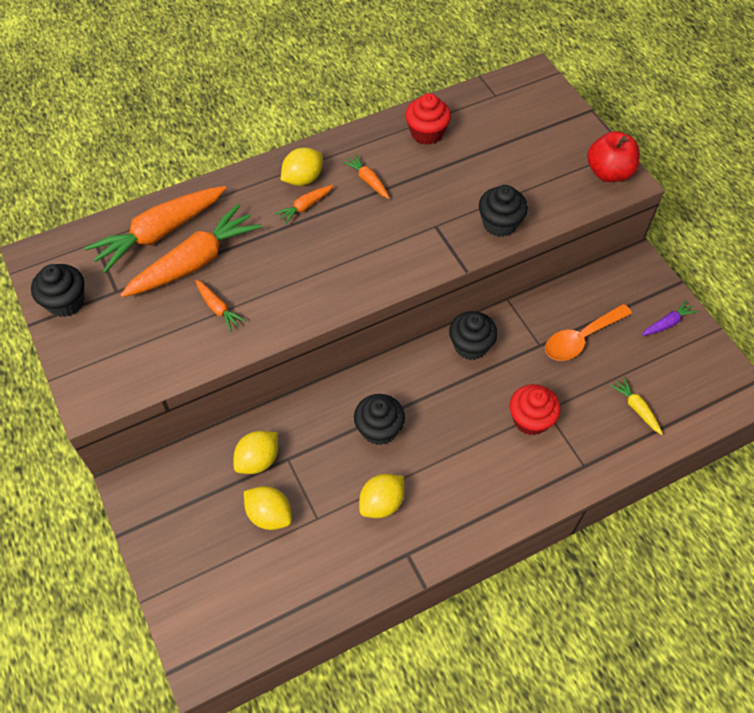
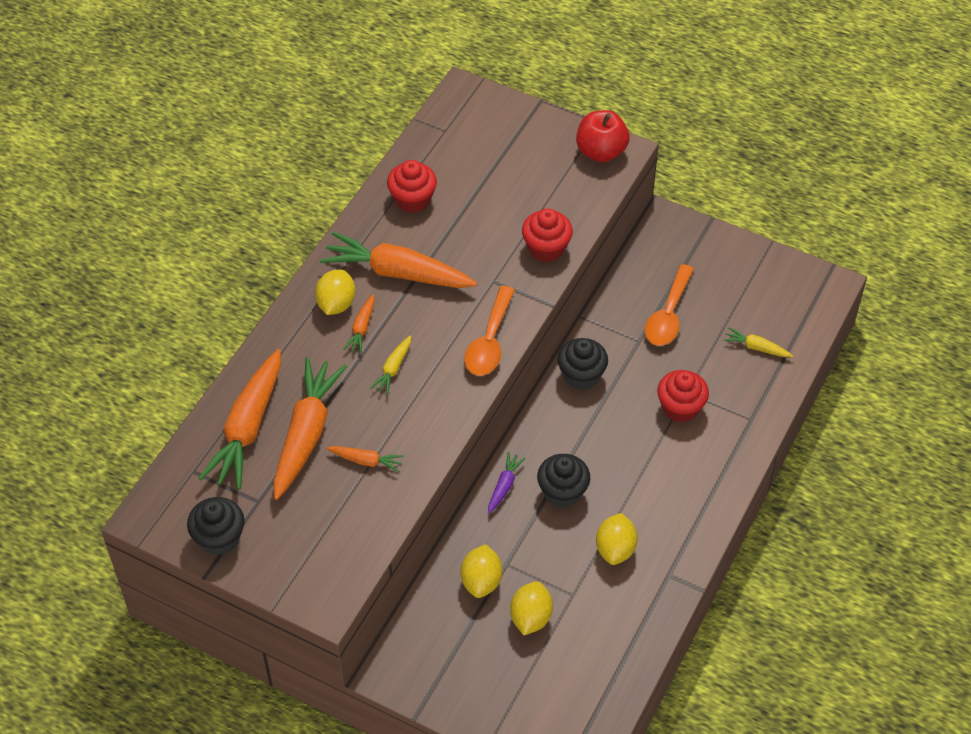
camera: 35 degrees left, 5 degrees down
(269, 515) = (530, 618): yellow lemon -> yellow lemon turned 75 degrees counterclockwise
(301, 250) = (393, 369): none -> yellow carrot
(368, 180) = (398, 273): orange carrot -> orange carrot, size x2.19
(391, 271) = (489, 342): none -> orange spoon
(499, 223) = (546, 248): black cupcake -> red cupcake
(667, 323) = (728, 261): purple carrot -> purple carrot (504, 486)

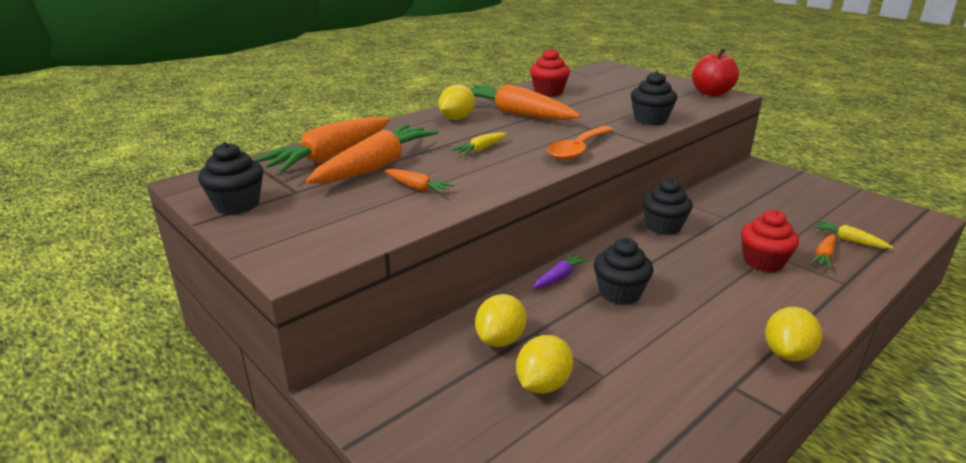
camera: 20 degrees right, 25 degrees down
(362, 328) = (469, 130): orange carrot -> orange carrot (824, 256)
(546, 248) = (650, 120): red cupcake -> black cupcake
(615, 549) = (668, 348): yellow lemon -> yellow lemon (787, 353)
(668, 315) = (756, 209): orange spoon -> none

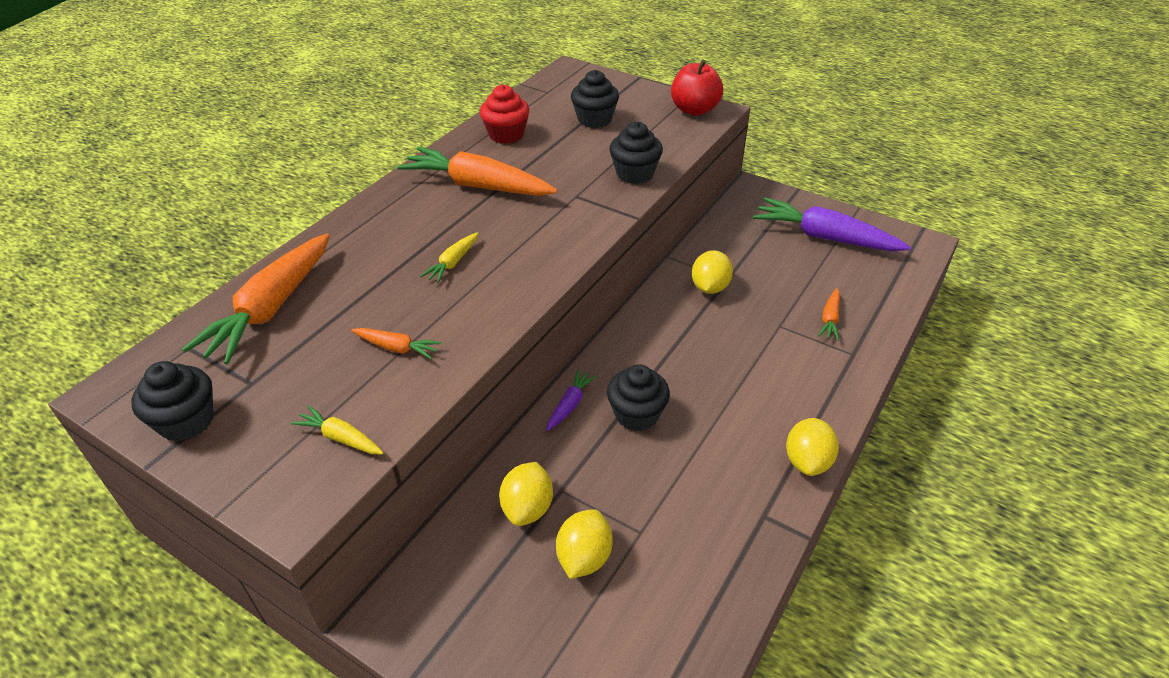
camera: 15 degrees left, 15 degrees up
(376, 166) = (335, 318): orange carrot -> none
(457, 119) = (407, 207): yellow lemon -> yellow lemon (710, 287)
(578, 150) = (564, 244): orange spoon -> none
(663, 227) = (665, 305): black cupcake -> black cupcake (594, 119)
(763, 262) = (773, 339): red cupcake -> none
(825, 203) = (825, 237): none -> purple carrot
(849, 240) = (852, 290): yellow carrot -> yellow carrot (341, 438)

